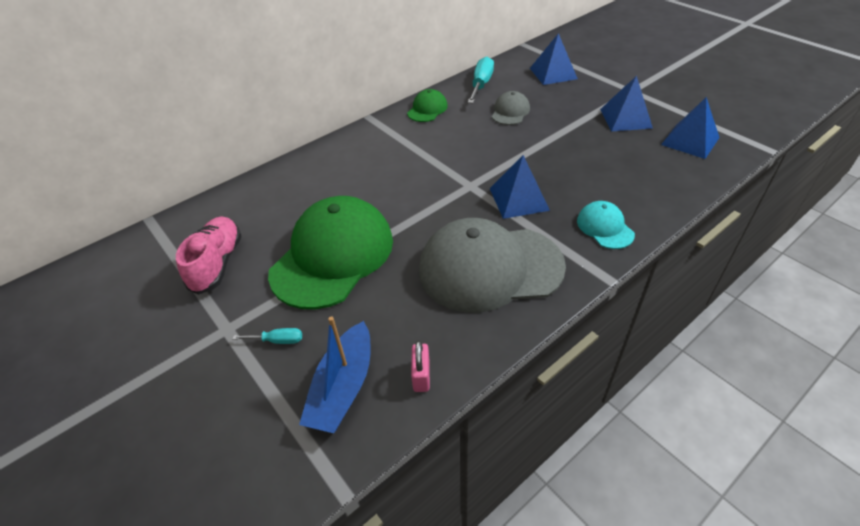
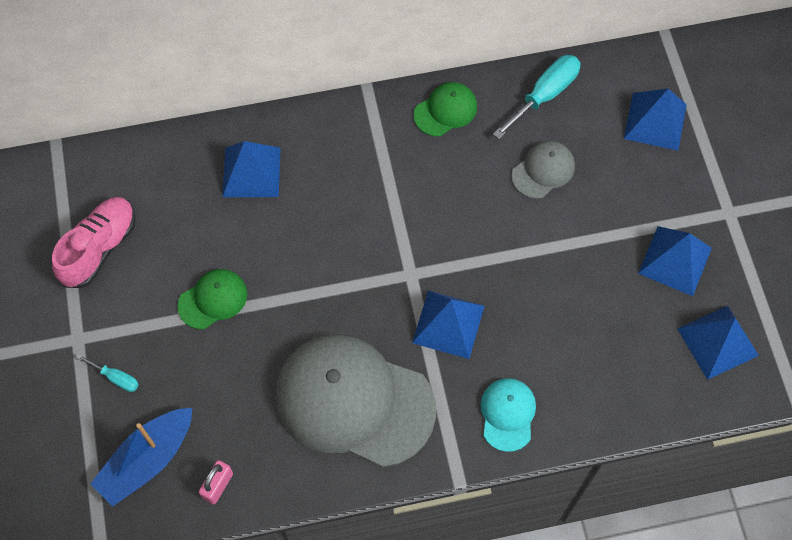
camera: 25 degrees right, 20 degrees up
(316, 179) = (251, 172): none -> blue pyramid
(333, 256) = (213, 299): green cap -> green cap, size x0.46

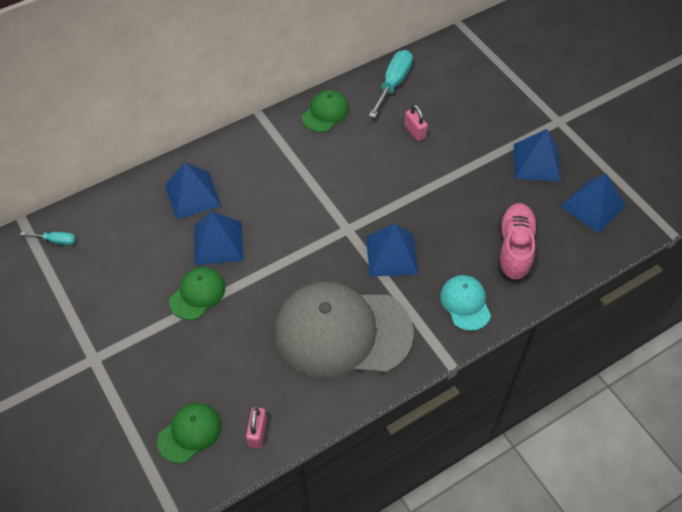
camera: 20 degrees left, 10 degrees down
(99, 248) = (88, 285): pink shoe -> pink shoe (514, 248)
(116, 378) = (138, 378): turquoise screwdriver -> turquoise screwdriver (56, 241)
(147, 460) = (189, 433): blue boat -> green cap
(543, 170) = (415, 132): grey cap -> pink padlock
(655, 121) = (479, 79): blue pyramid -> blue pyramid (218, 243)

